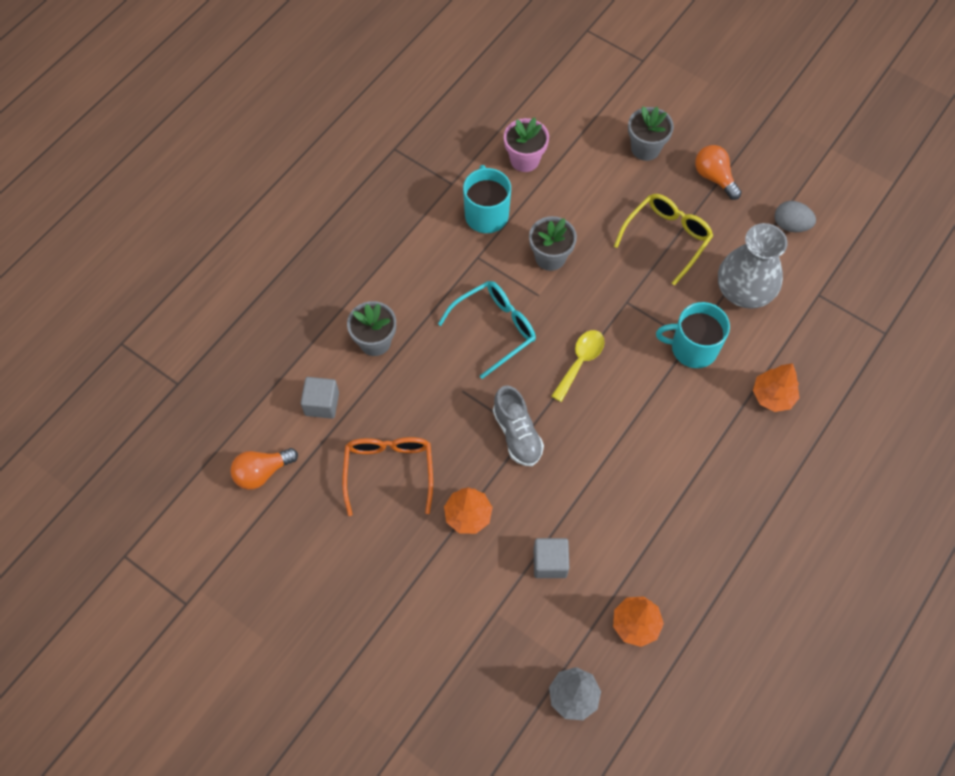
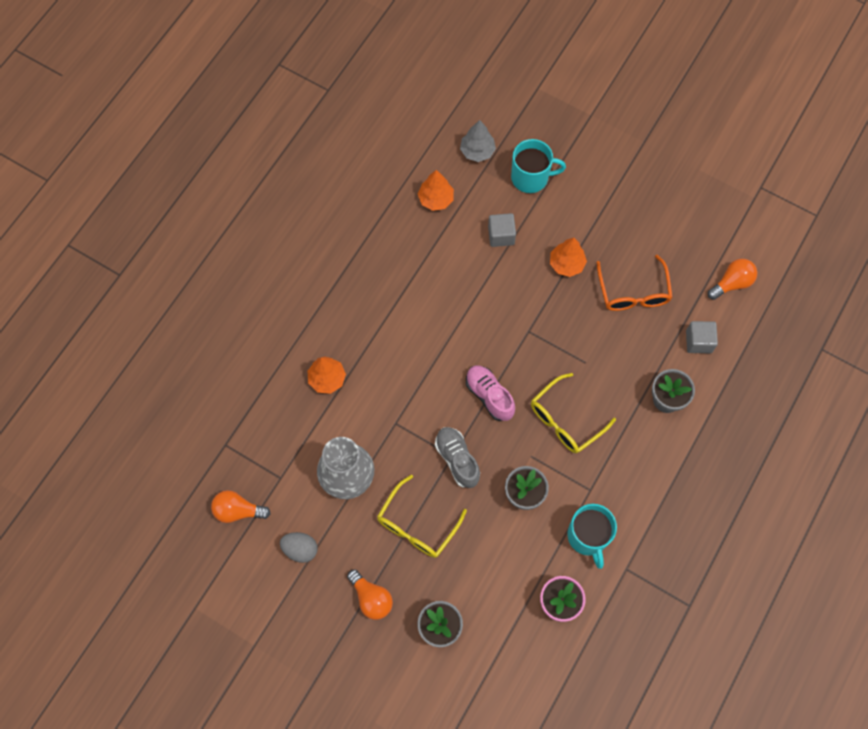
camera: 175 degrees right, 5 degrees up
(495, 329) = (565, 420): turquoise glasses -> yellow glasses
(517, 434) = (536, 330): grey shoe -> grey shoe (457, 459)
(580, 362) = (489, 396): yellow spoon -> pink shoe
(692, 348) = (393, 416): turquoise mug -> turquoise mug (531, 177)
(862, 266) = (238, 510): none -> orange light bulb

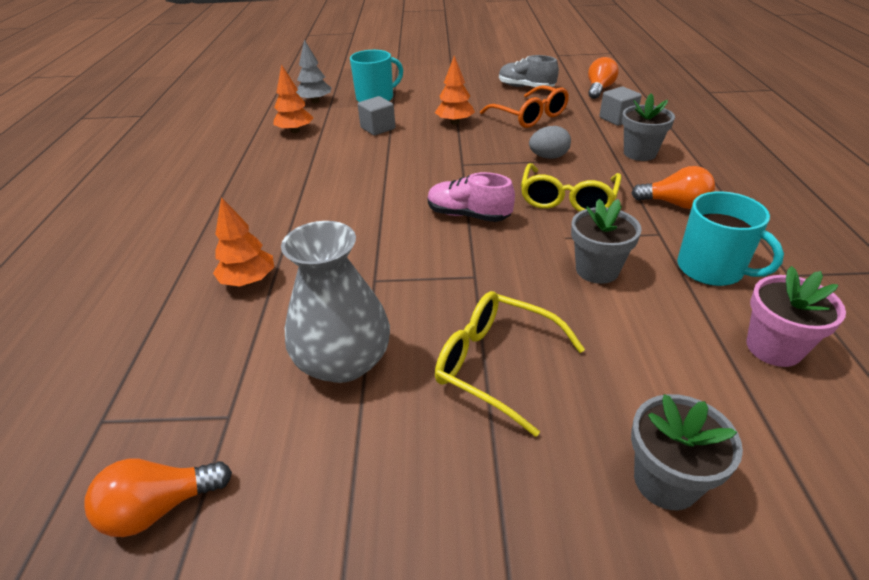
camera: 30 degrees left, 30 degrees down
(300, 549) = (323, 503): grey egg -> grey egg (548, 157)
(371, 598) = (512, 506): orange light bulb -> orange light bulb (675, 204)
(417, 525) = (495, 364): yellow glasses -> yellow glasses turned 120 degrees clockwise
(457, 459) = (484, 276): grey shoe -> grey shoe (526, 87)

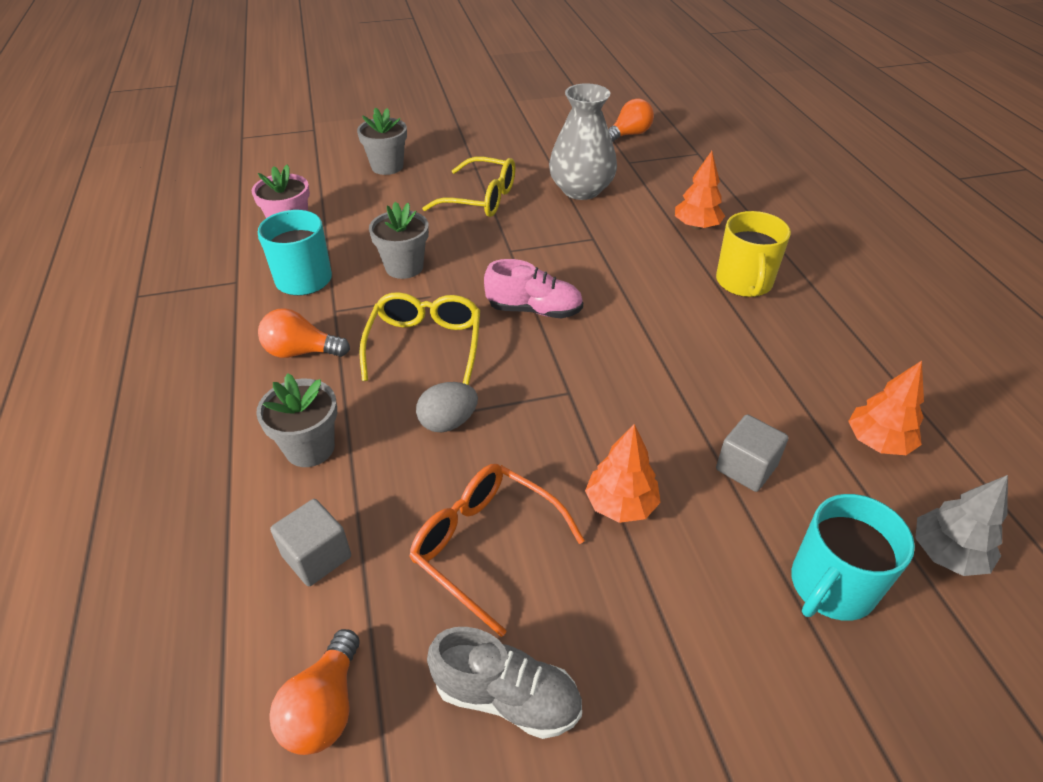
camera: 165 degrees right, 5 degrees up
(268, 218) = (744, 282): none -> yellow mug

